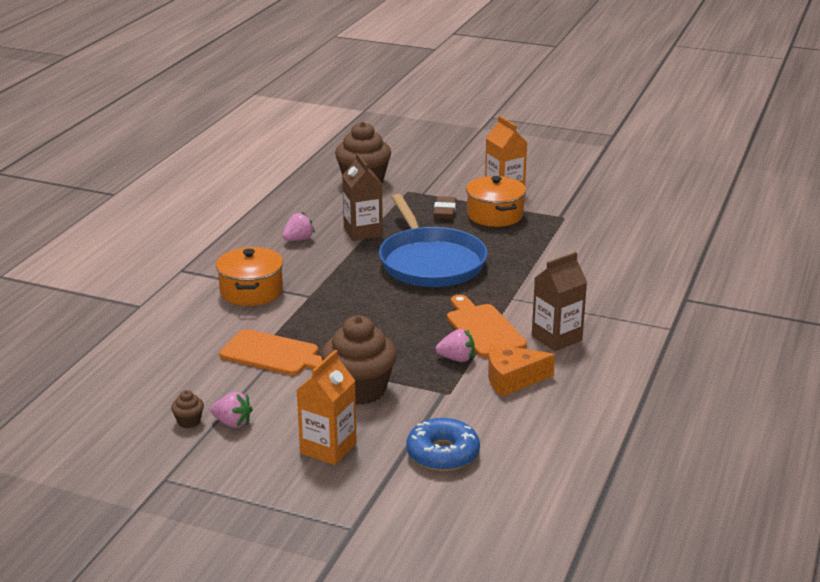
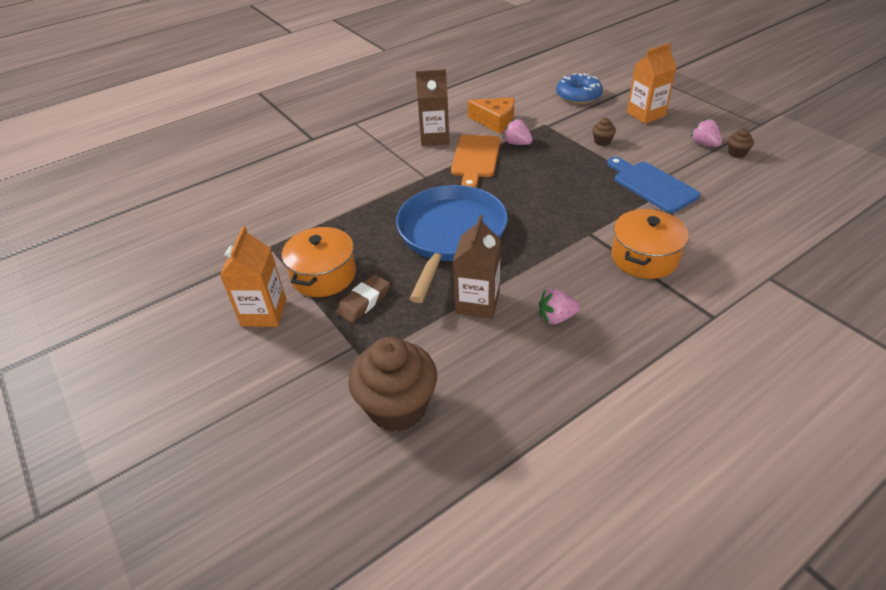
camera: 145 degrees left, 15 degrees up
(274, 354) = (652, 185): orange cutting board -> blue cutting board
(359, 390) = (602, 141): brown cupcake -> brown cupcake, size x0.42

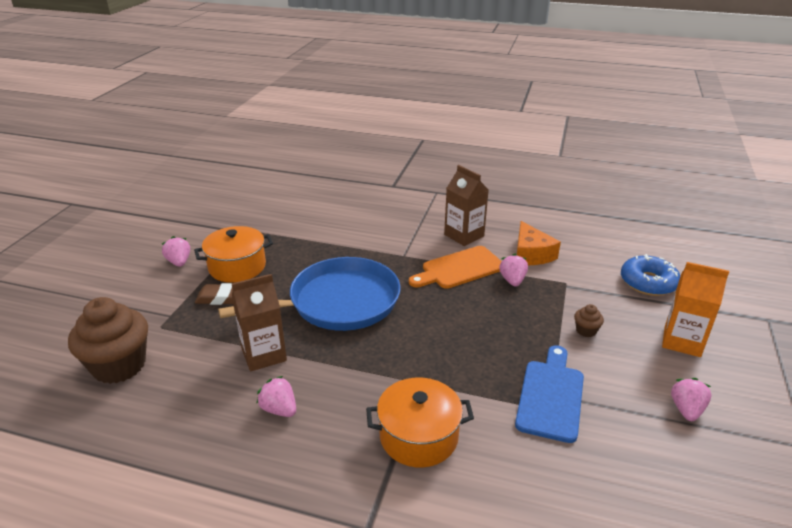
camera: 50 degrees right, 10 degrees down
(264, 313) = (179, 262): orange carton -> pink strawberry
(737, 153) = (705, 446): brown cupcake -> none

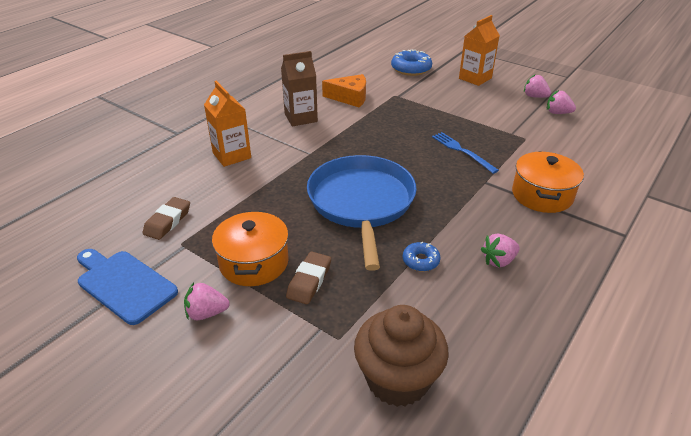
camera: 70 degrees left, 5 degrees up
(264, 354) = (420, 261): brown carton -> blue donut
(273, 218) = (167, 221): none -> brown eraser
(375, 218) = (232, 155): none -> orange carton
(459, 269) = (349, 131): orange cutting board -> none
(476, 355) = (462, 151): none -> blue fork
(512, 280) = (379, 114): pink strawberry -> pink strawberry (557, 113)
(551, 396) = (513, 134): blue cutting board -> blue cutting board (124, 284)
(586, 331) = (452, 104): brown cupcake -> none

